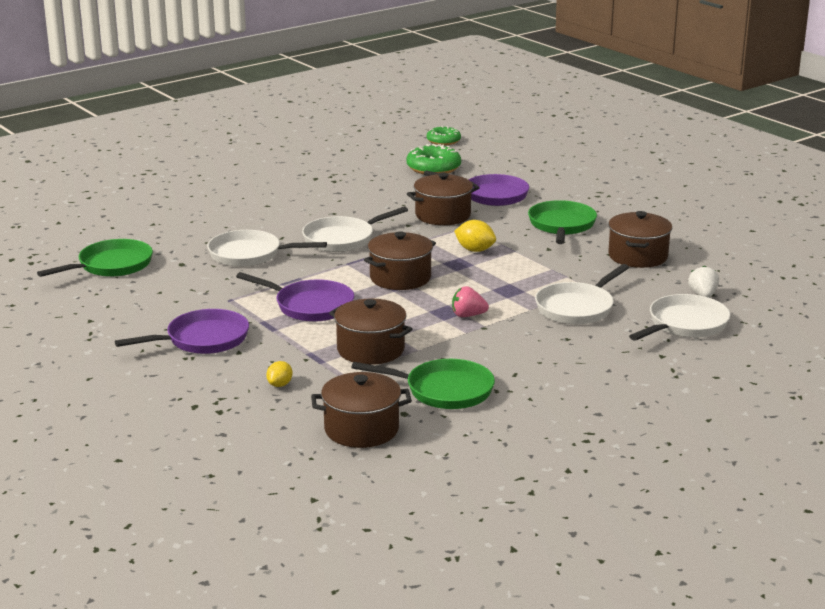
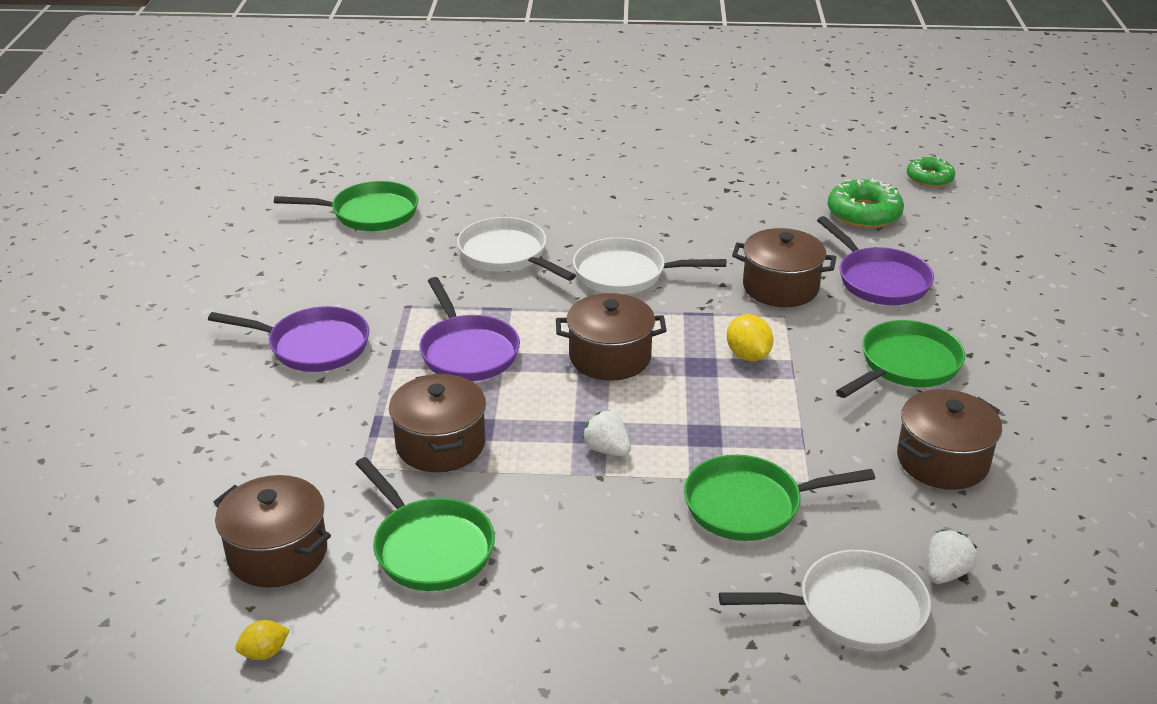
camera: 40 degrees right, 10 degrees up
(280, 385) = (294, 444): yellow lemon -> yellow lemon (264, 652)
(468, 315) = (607, 450): pink strawberry -> white strawberry
(577, 308) = (750, 505): white pan -> green pan

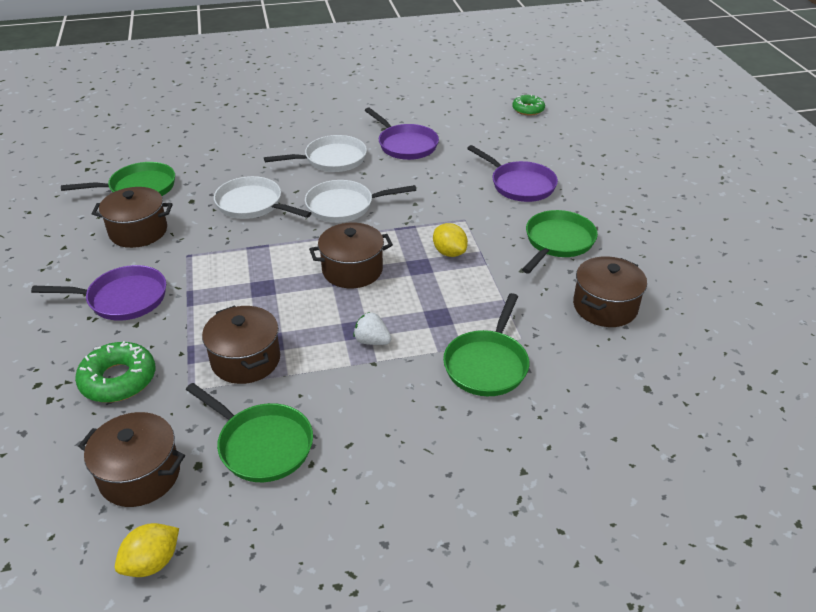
camera: 15 degrees left, 5 degrees up
(264, 652) = (152, 562): yellow lemon -> yellow lemon, size x1.53
(467, 351) = (245, 283): purple pan -> purple pan (405, 145)
(750, 505) = (487, 364): green pan -> green pan turned 45 degrees counterclockwise
(780, 287) = (455, 200): brown pot -> brown pot (138, 231)
(852, 609) = (583, 429): white pan -> white pan (331, 159)
(864, 213) = (493, 139): green donut -> green donut (118, 379)
(946, 573) = (635, 388): white strawberry -> none

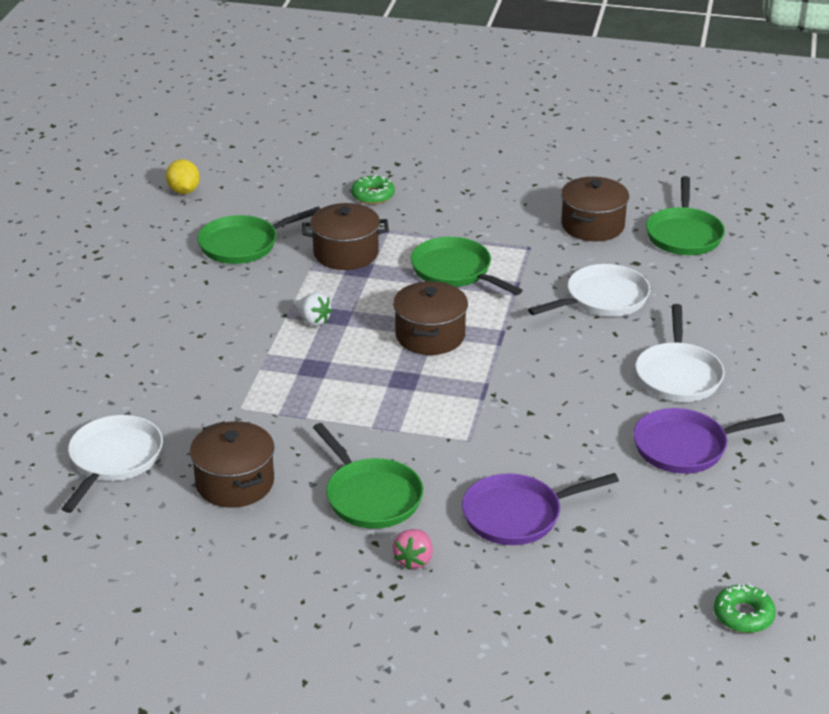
camera: 115 degrees right, 5 degrees down
(118, 379) = (373, 195): green donut -> green donut, size x0.66
(122, 299) = (482, 207): purple pan -> none
(140, 475) = (262, 194): brown pot -> none
(344, 206) = (558, 359): white pan -> white pan (113, 460)
(372, 341) = (313, 321): white strawberry -> white strawberry turned 75 degrees clockwise
(449, 252) = (412, 407): yellow lemon -> none
(487, 364) = (226, 375): green pan -> green pan (455, 271)
(595, 209) = (414, 560): none -> pink strawberry

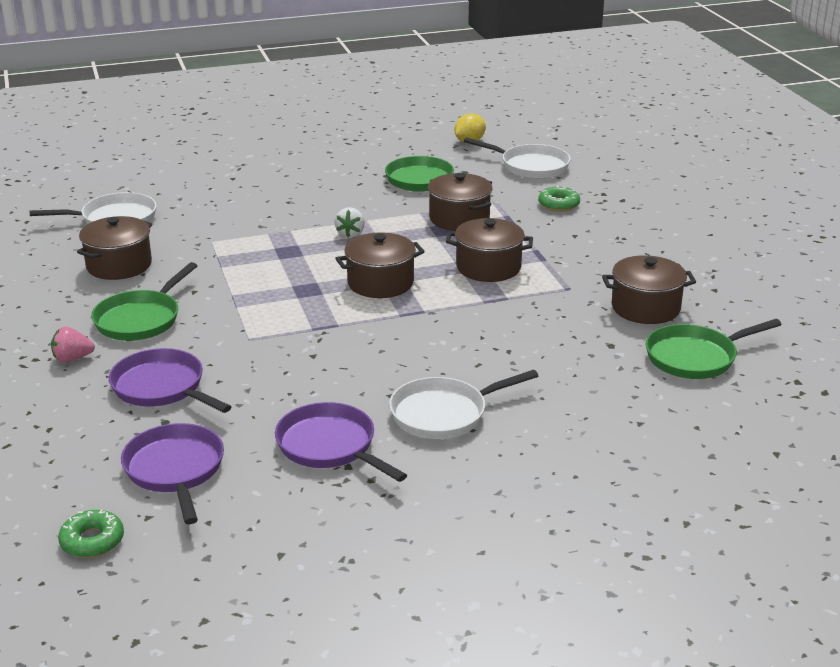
camera: 60 degrees right, 5 degrees down
(455, 271) = (488, 267): green pan -> brown pot
(602, 299) = (526, 344): white pan -> white pan (530, 166)
(665, 542) = (175, 471): none -> purple pan

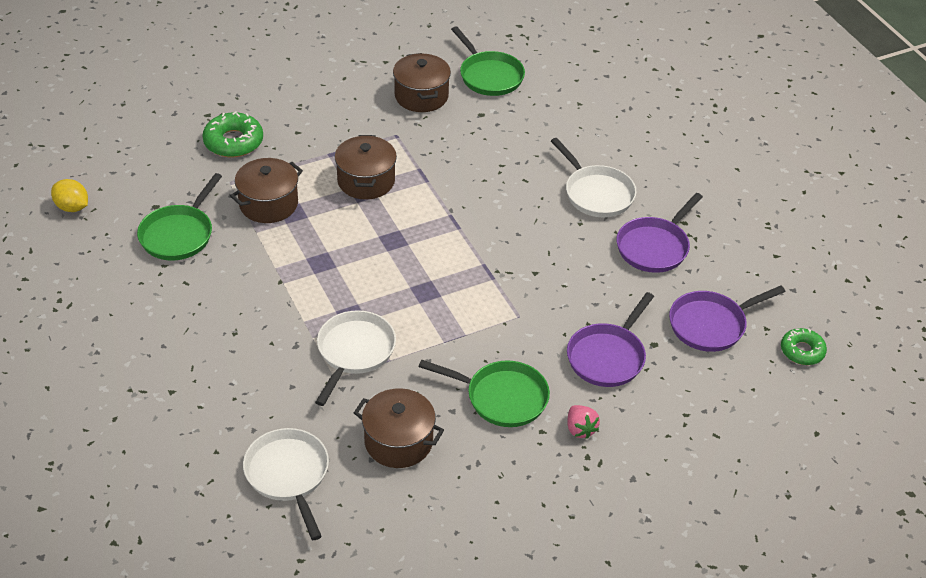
camera: 100 degrees left, 15 degrees up
(350, 234) = (308, 275): white strawberry -> none
(380, 283) = (405, 245): brown pot -> none
(530, 166) = (141, 161): white pan -> white pan (354, 352)
(558, 204) = (233, 142): green donut -> green donut, size x1.51

